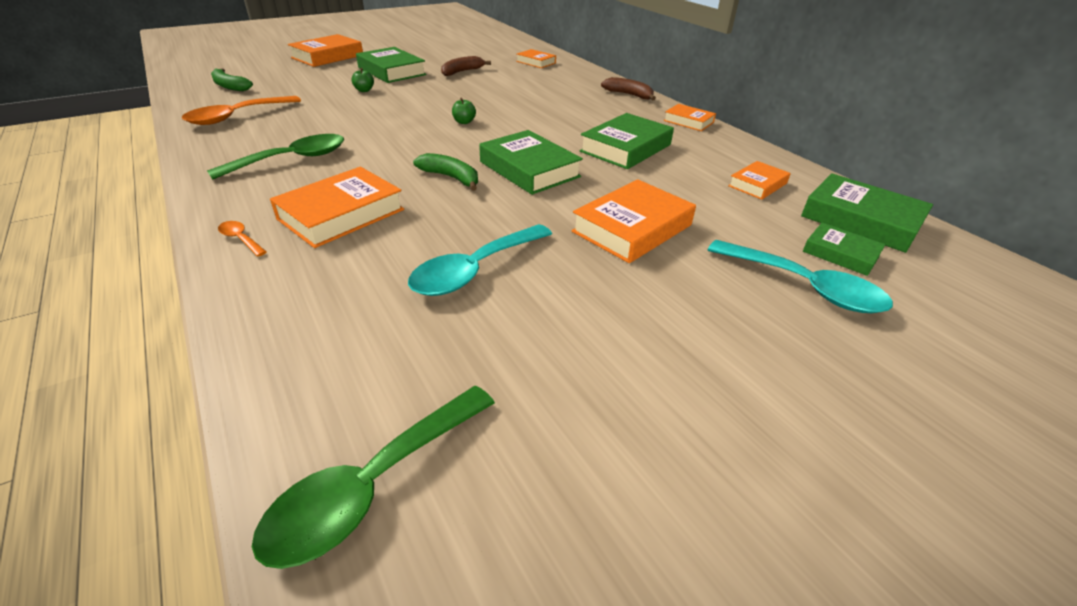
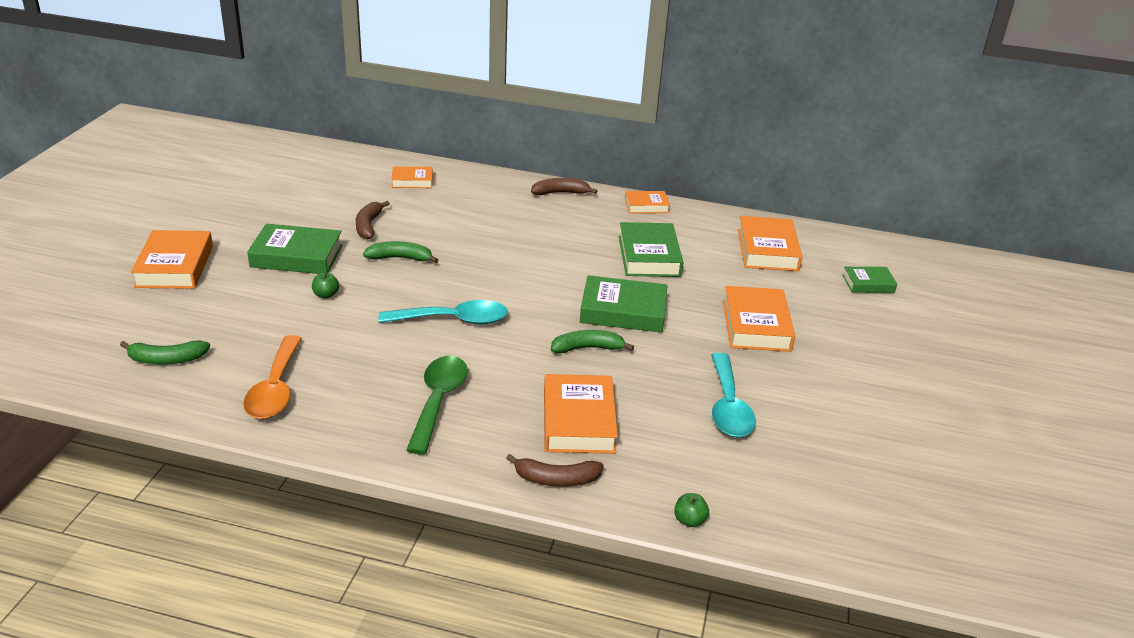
camera: 45 degrees left, 5 degrees down
(241, 239) = (556, 479): orange spoon -> brown banana
(373, 485) = (874, 530): green spoon -> none
(444, 90) = (400, 258): none -> green banana
(464, 122) = (491, 288): green apple -> green apple (689, 520)
(757, 185) = (767, 250): orange book -> orange book, size x1.72
(804, 286) = (880, 316): turquoise spoon -> turquoise spoon (453, 320)
(861, 220) = (848, 252): green book -> none

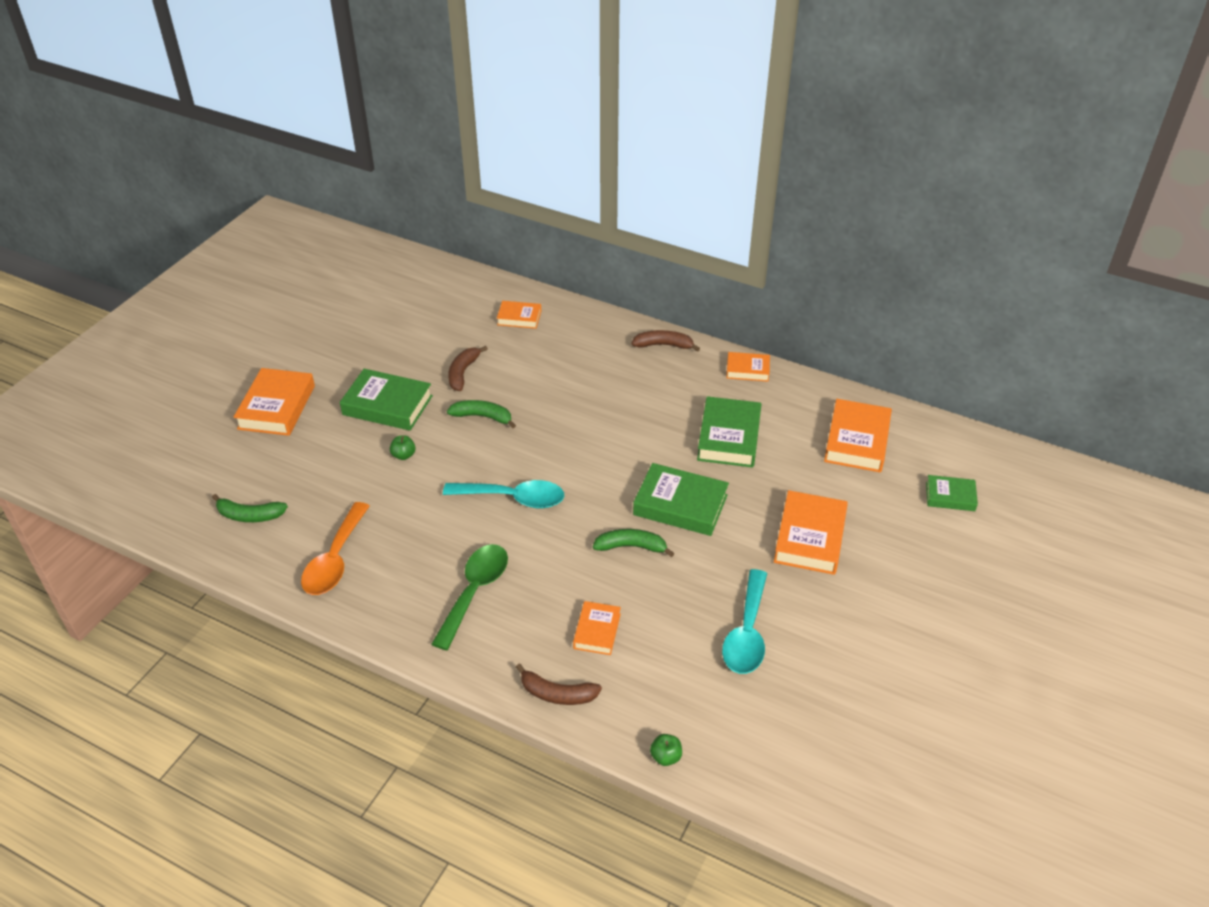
camera: 15 degrees right, 10 degrees up
(578, 421) = (597, 631): orange book -> orange book, size x0.58

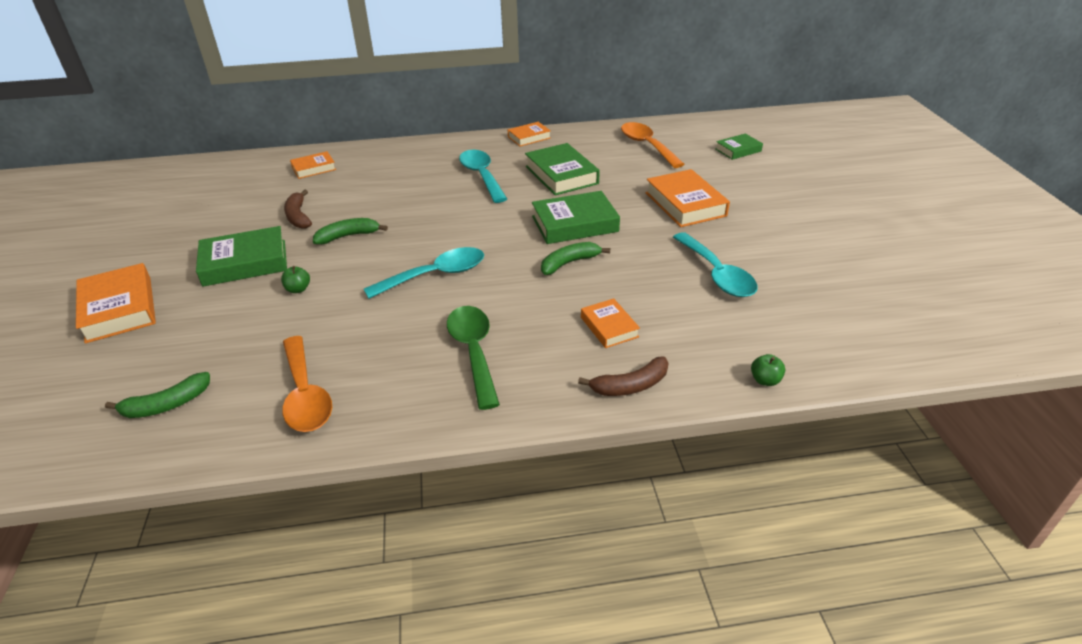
camera: 35 degrees left, 5 degrees down
(654, 401) = (482, 176): none -> turquoise spoon
(664, 345) = (452, 145): brown banana -> none
(857, 441) = (647, 146): orange book -> orange spoon

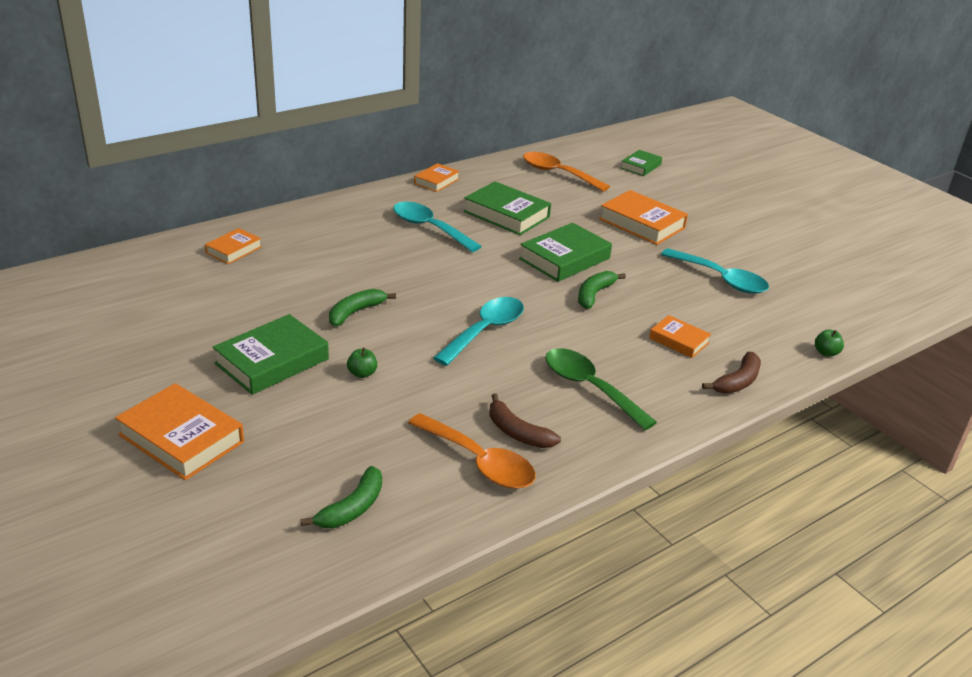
camera: 30 degrees left, 5 degrees down
(298, 216) = (276, 303): brown banana -> brown banana (517, 432)

